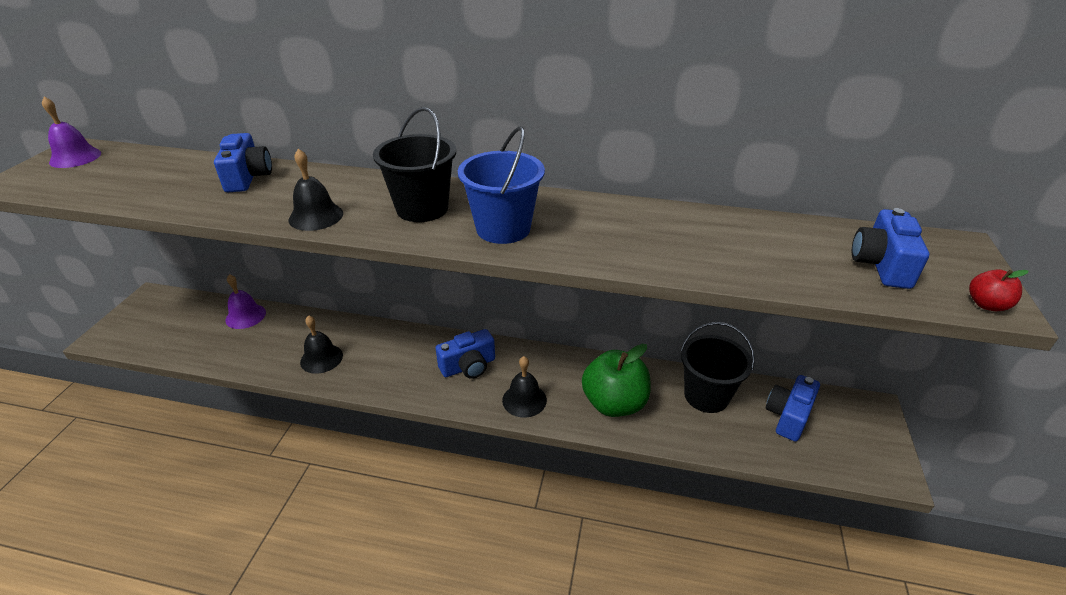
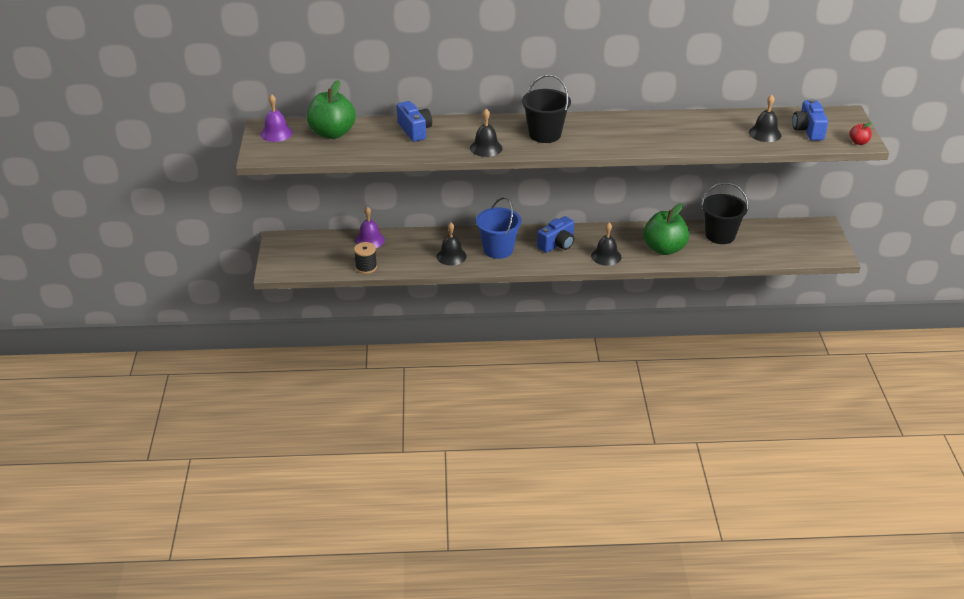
camera: 15 degrees left, 0 degrees up
(140, 167) = (332, 133): none -> green apple
(207, 355) = (366, 267): none -> black spool
(503, 228) = (601, 139): blue bucket -> blue bucket (498, 249)
(788, 416) = (773, 238): blue camera -> none
(795, 259) = (765, 133): none -> black bell

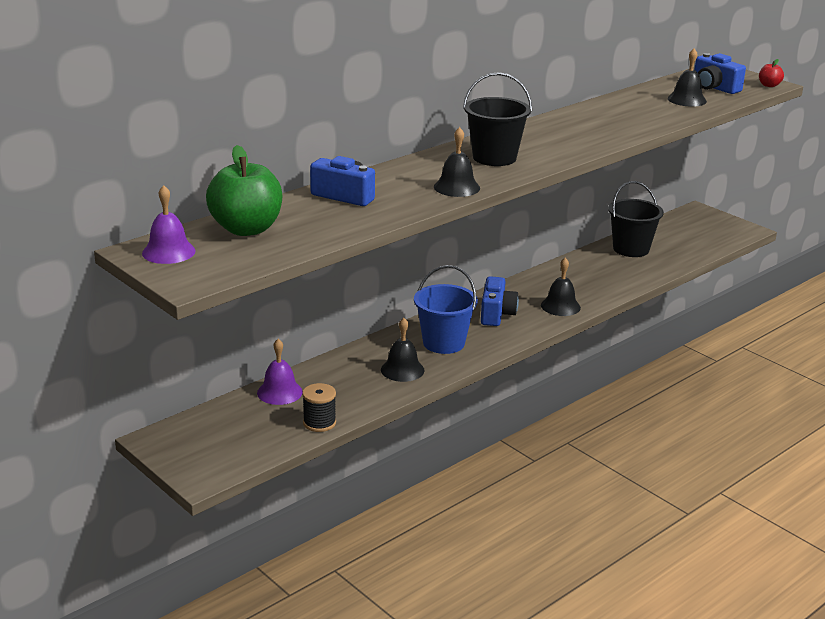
camera: 40 degrees left, 10 degrees down
(664, 249) = (602, 279): green apple -> none

